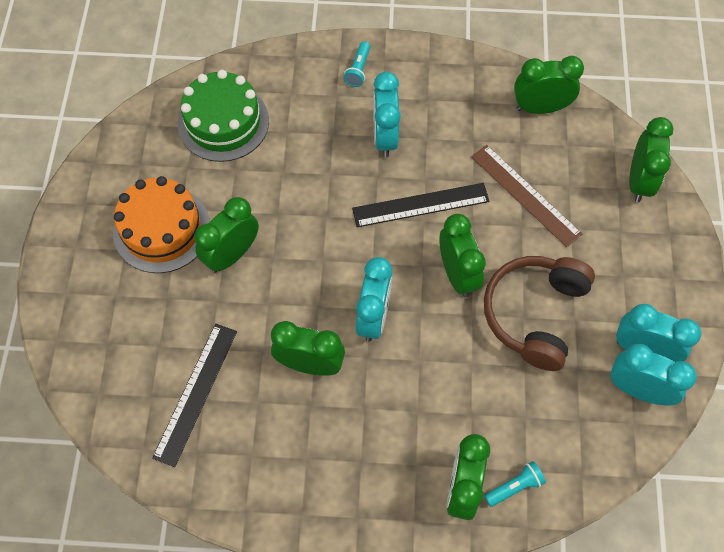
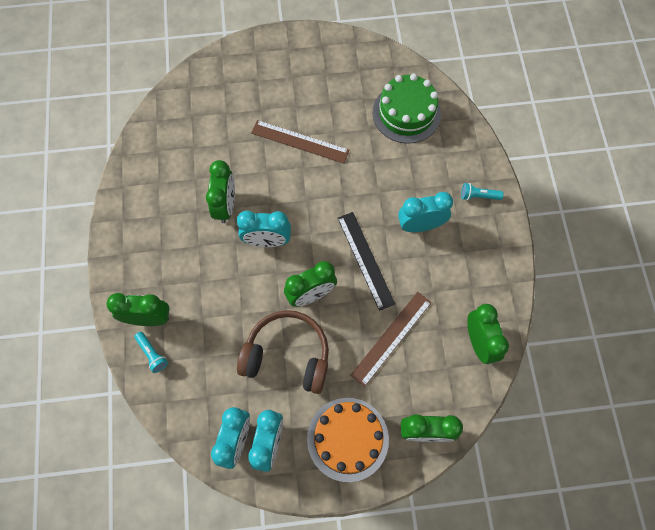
camera: 80 degrees right, 5 degrees up
(162, 229) = (311, 94): orange cake -> orange cake (348, 439)
(195, 393) = (196, 141): black ruler -> none
(232, 254) = (300, 141): green clock -> brown ruler

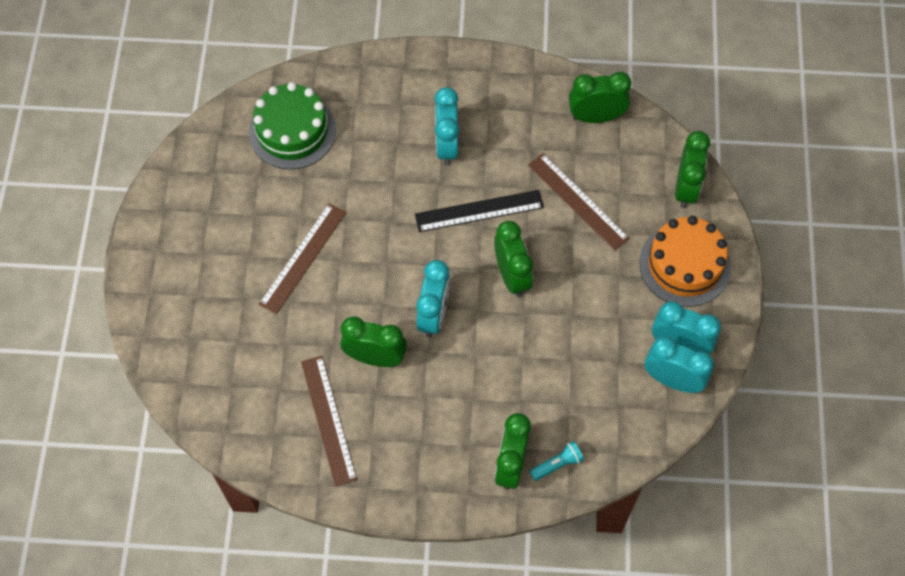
camera: 80 degrees left, 5 degrees down
(172, 183) = (328, 420): none -> brown ruler
(287, 355) = (581, 312): brown headphones -> none
(478, 196) = (422, 79): turquoise flashlight -> none

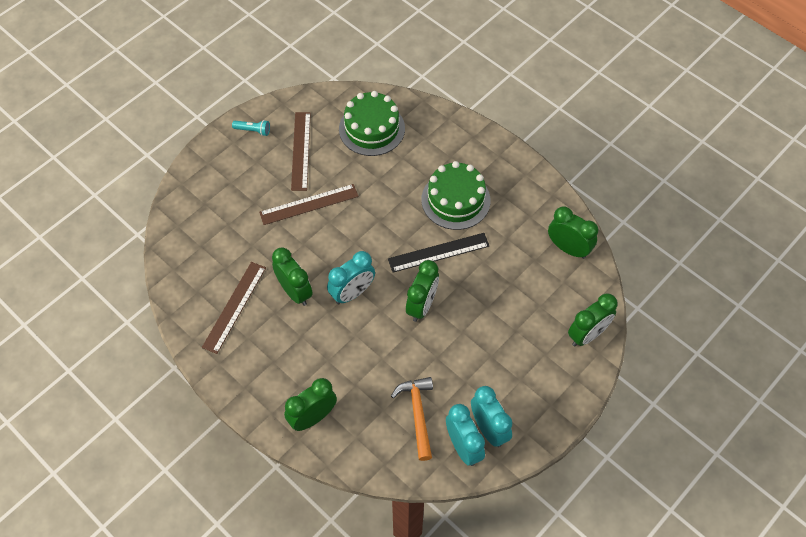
camera: 40 degrees right, 5 degrees down
(446, 145) = (455, 200): turquoise clock -> green cake
(479, 211) = (438, 252): black ruler -> black ruler turned 45 degrees counterclockwise
(557, 464) = (341, 440): turquoise flashlight -> turquoise flashlight (253, 131)
(578, 201) = (507, 291): brown ruler -> brown ruler (301, 150)
(604, 383) = (417, 414): none -> orange hammer
(684, 264) = (540, 382): orange cake -> none

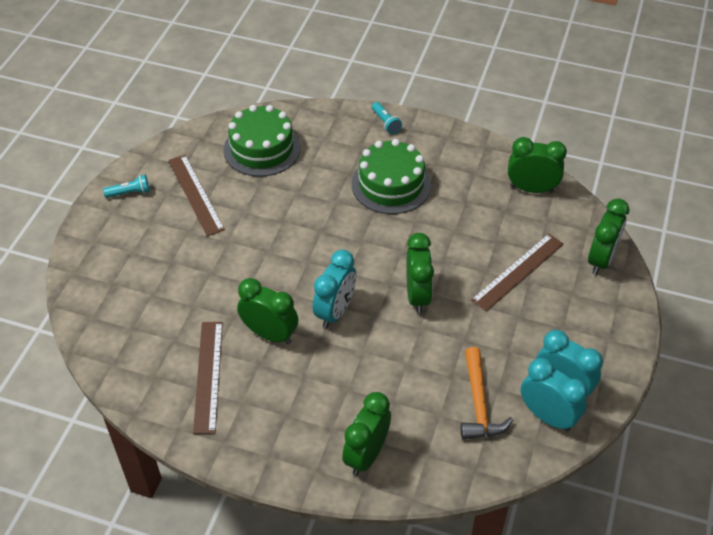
camera: 25 degrees left, 10 degrees down
(309, 204) = (235, 242): brown ruler -> brown ruler (517, 271)
(417, 414) = (479, 404): orange hammer -> orange hammer turned 150 degrees counterclockwise
(438, 252) = (404, 239): black ruler -> none
(483, 142) = (386, 123): none -> turquoise flashlight

